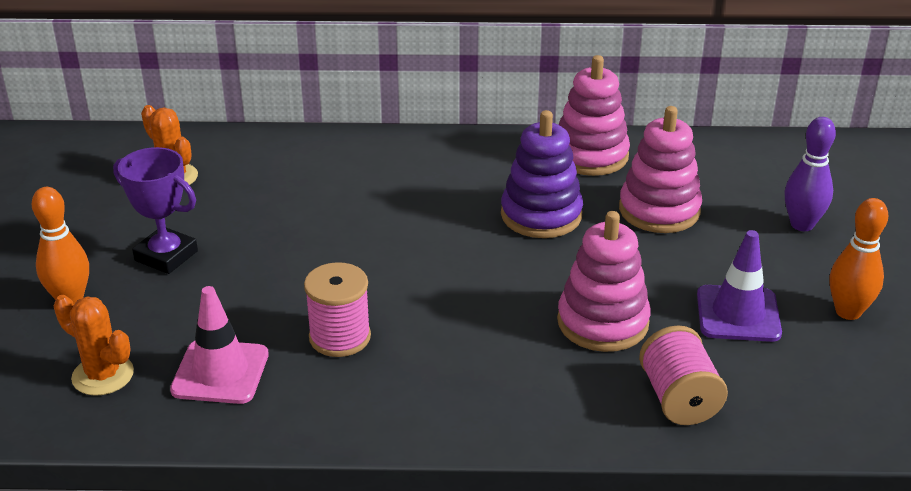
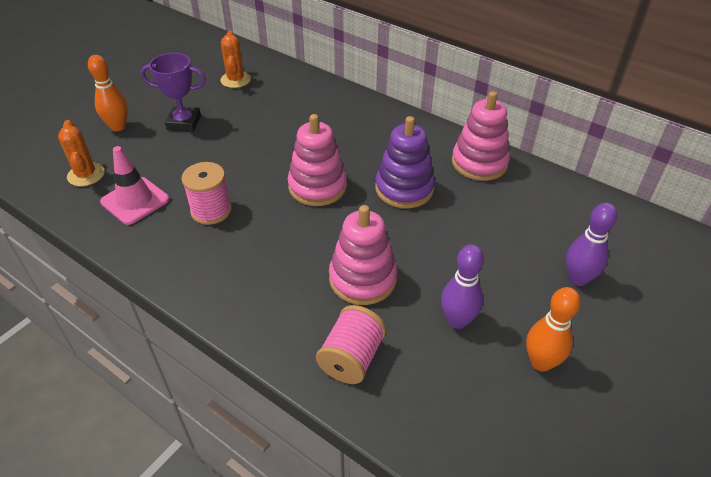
camera: 35 degrees right, 10 degrees up
(166, 256) = (184, 122): purple trophy -> purple trophy turned 60 degrees counterclockwise
(659, 210) = (484, 220): pink stacking toy -> pink stacking toy (317, 186)
(738, 314) = (457, 320): purple traffic cone -> purple bowling pin

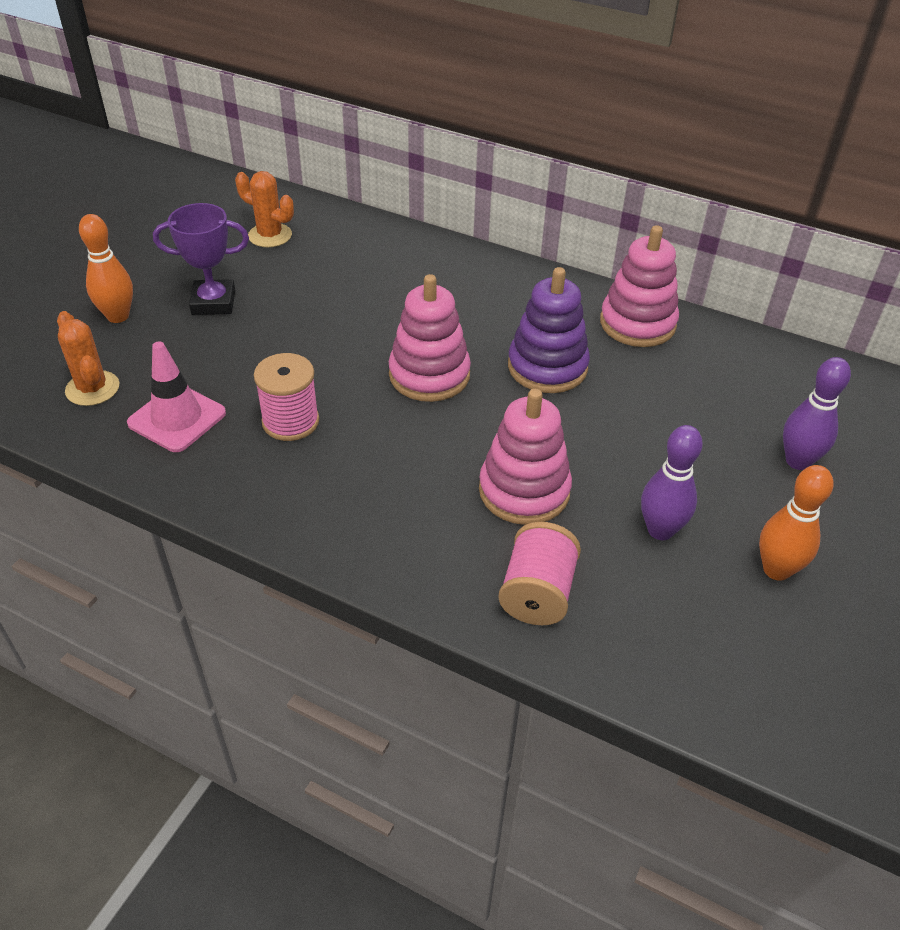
camera: 10 degrees left, 0 degrees up
(235, 80) = (270, 235): orange cactus -> orange cactus turned 45 degrees counterclockwise

